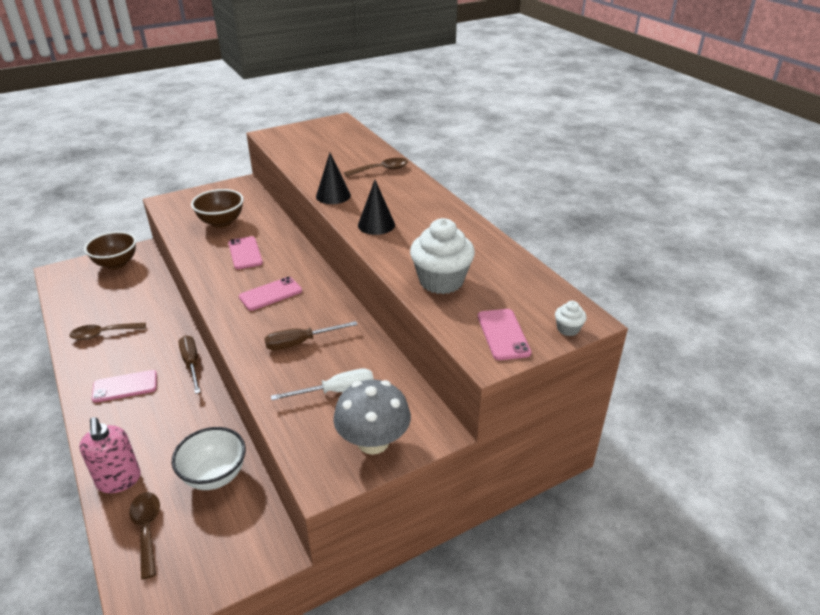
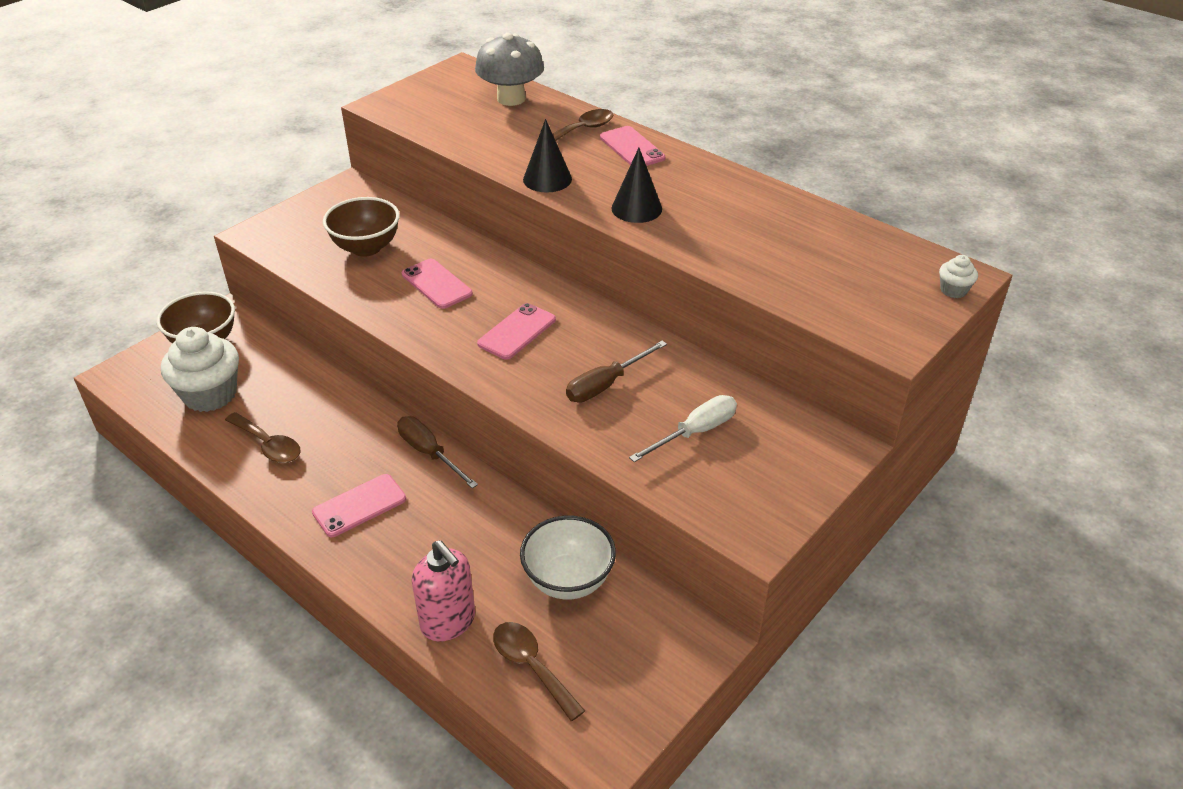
camera: 20 degrees left, 5 degrees up
(103, 334) = (268, 445): brown spoon -> brown spoon turned 105 degrees counterclockwise
(373, 442) = (781, 478): grey mushroom -> grey mushroom (511, 99)
(441, 281) = (772, 265): white cupcake -> white cupcake (210, 394)
(503, 334) = (890, 313): pink phone -> pink phone (632, 148)

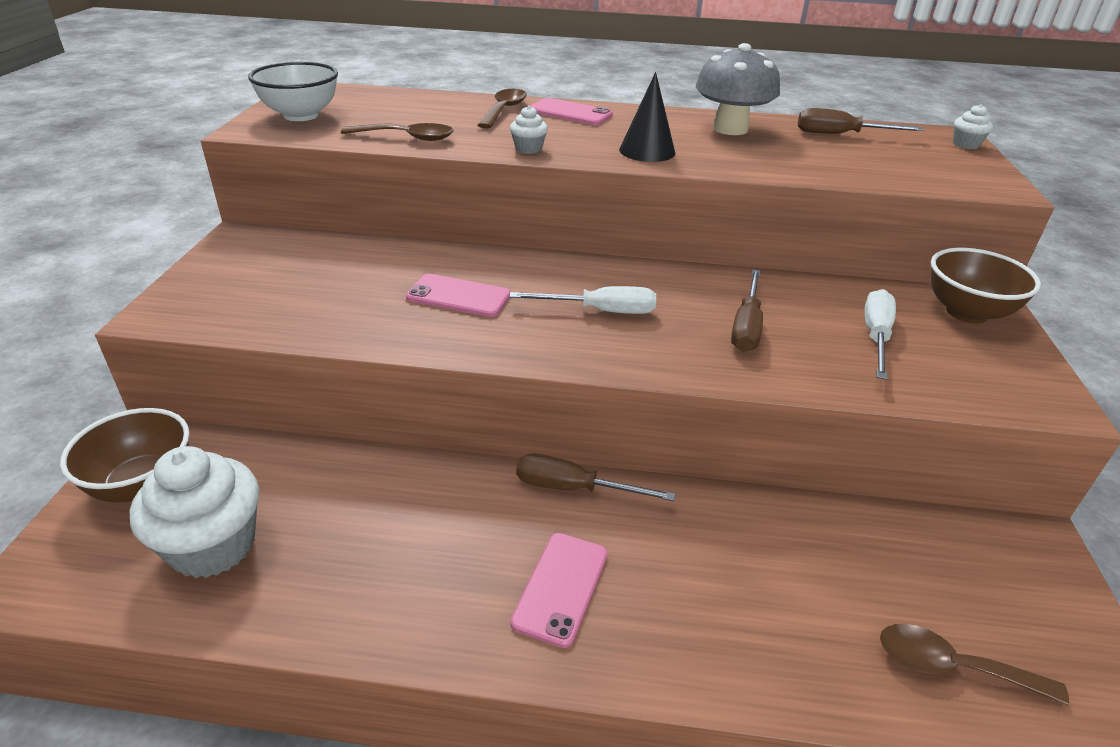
camera: 35 degrees left, 5 degrees down
(268, 445) = (364, 572): brown spoon -> brown spoon (407, 138)
(366, 248) = (331, 287): brown bowl -> brown bowl (966, 312)
(448, 622) = (815, 670): pink soap dispenser -> none
(511, 99) = (397, 101): grey mushroom -> grey mushroom (730, 129)
(517, 332) = (600, 311): pink phone -> white screwdriver
(547, 179) = (528, 149): black cone -> white cupcake
(568, 580) = (863, 549): white bowl -> white bowl (301, 115)
(842, 241) = (841, 135): none -> brown screwdriver

